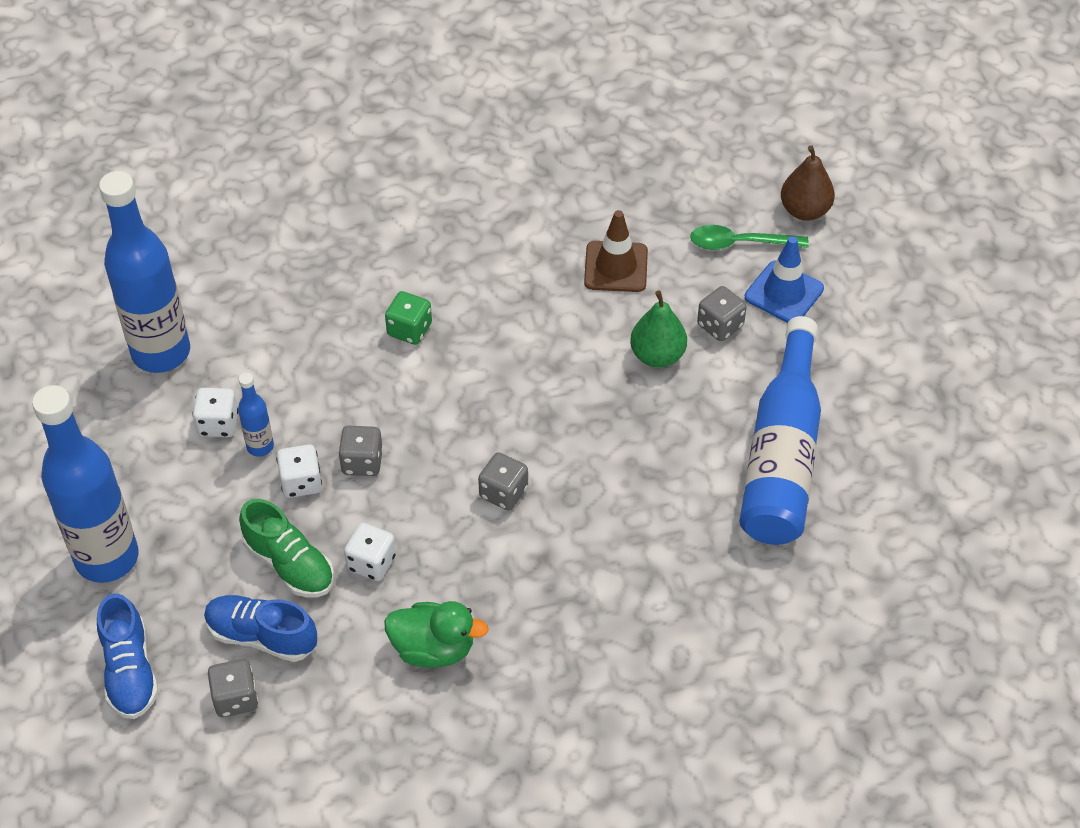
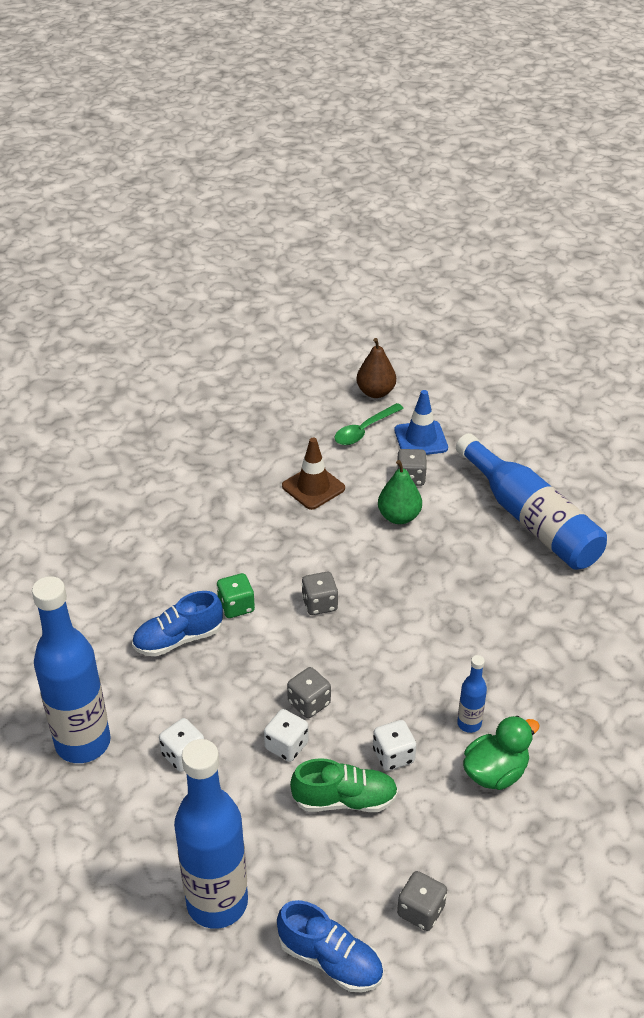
camera: 45 degrees left, 10 degrees down
(260, 446) = (231, 746): blue bottle -> blue bottle (469, 724)
(262, 636) = (386, 858): blue shoe -> blue shoe (178, 639)
(503, 492) = (415, 653): grey dice -> grey dice (319, 604)

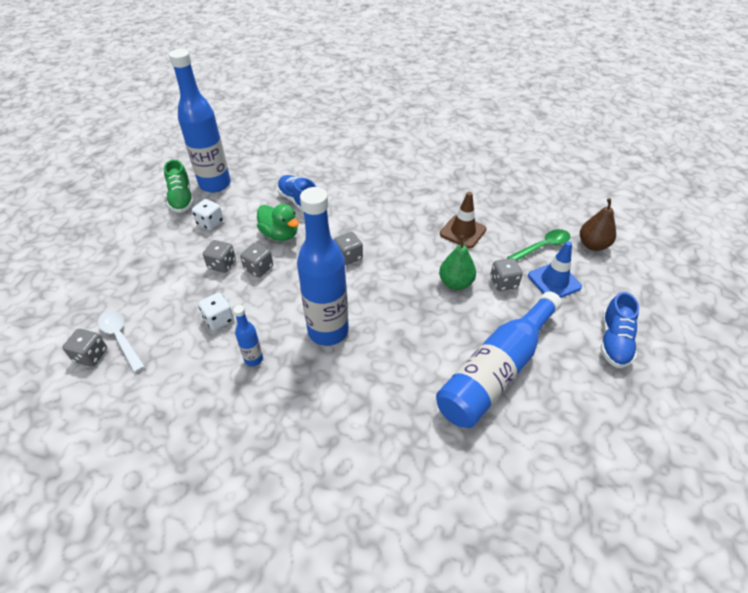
camera: 75 degrees right, 5 degrees up
(217, 902) = (106, 258): blue bottle -> blue bottle (328, 331)
(236, 606) = (334, 219): green dice -> none
(286, 746) = (222, 264): white dice -> grey dice
(330, 959) = (61, 315): blue shoe -> blue shoe (614, 341)
(344, 800) = (180, 300): green shoe -> green shoe (181, 199)
(364, 430) = (542, 247): green spoon -> green spoon turned 120 degrees clockwise
(398, 874) = (121, 338): none -> white spoon
(495, 772) = (209, 382): green duck -> green duck (280, 234)

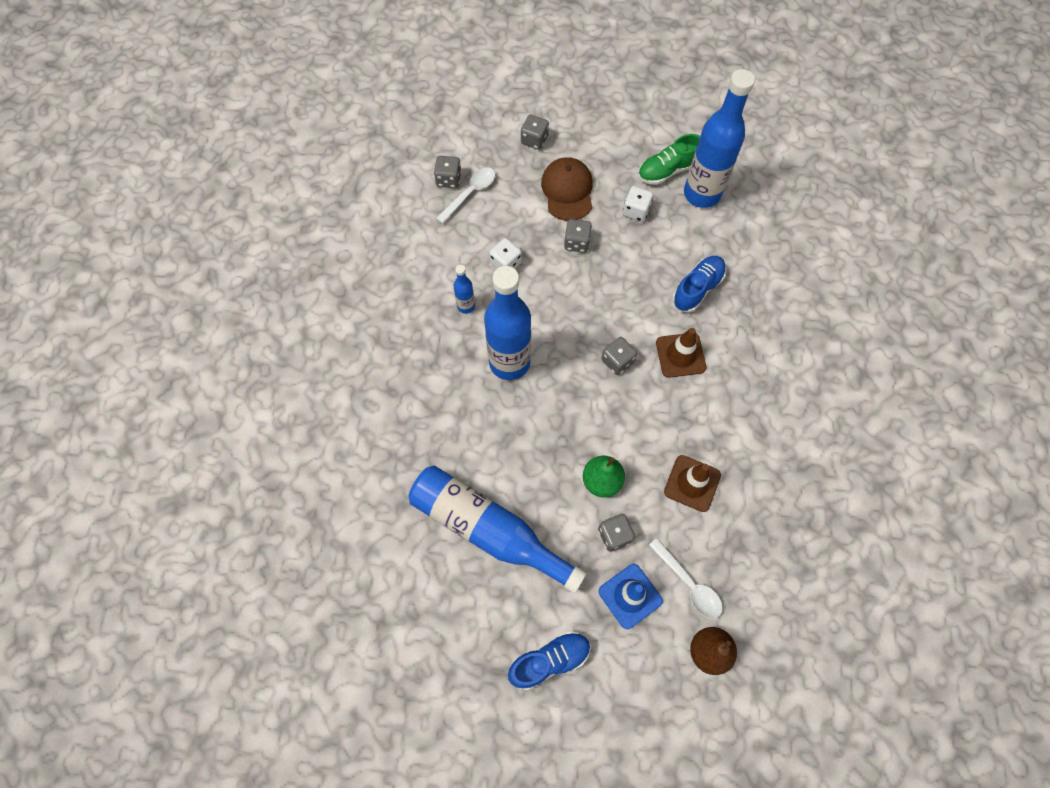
camera: 80 degrees right, 20 degrees up
(163, 262) = (567, 190): none -> brown cap
(258, 268) = (579, 277): grey dice -> grey dice (534, 140)
(280, 234) = (635, 284): green duck -> none
(354, 220) = (680, 355): none -> brown traffic cone
(542, 247) = (689, 584): green spoon -> white spoon
(614, 341) = (549, 660): blue shoe -> blue shoe turned 150 degrees clockwise

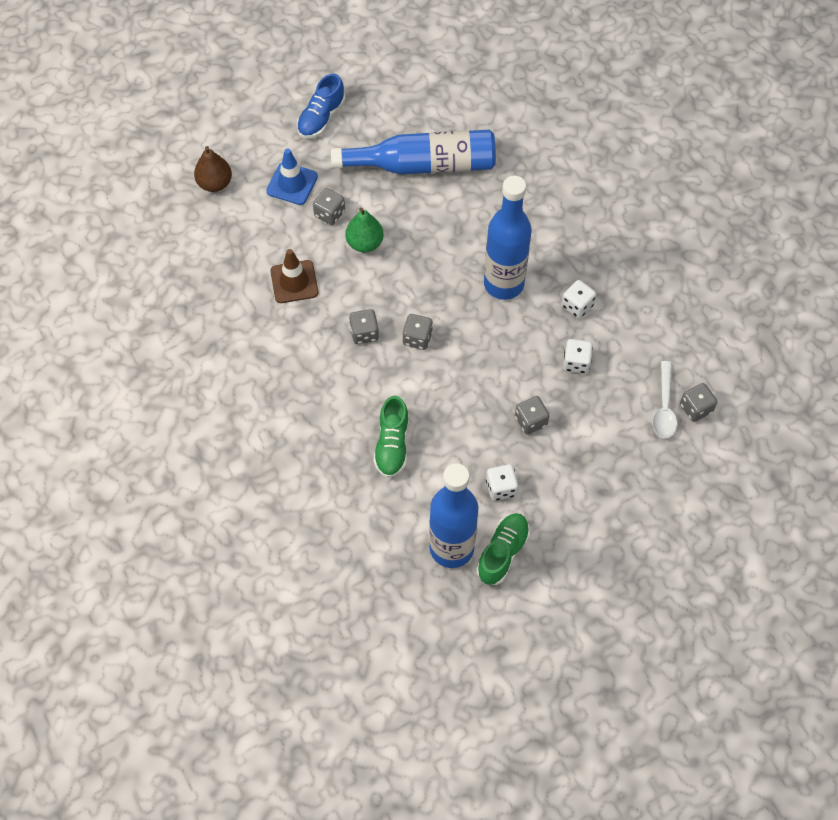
camera: 145 degrees right, 5 degrees down
(466, 306) = (577, 306): blue bottle -> white dice
(534, 140) = (655, 502): grey dice -> grey dice (364, 333)
(567, 190) = (580, 468): brown cap -> none
(680, 355) = (368, 375): brown traffic cone -> none
(689, 584) = (254, 215): white spoon -> none
(697, 289) = (392, 445): blue shoe -> green shoe

